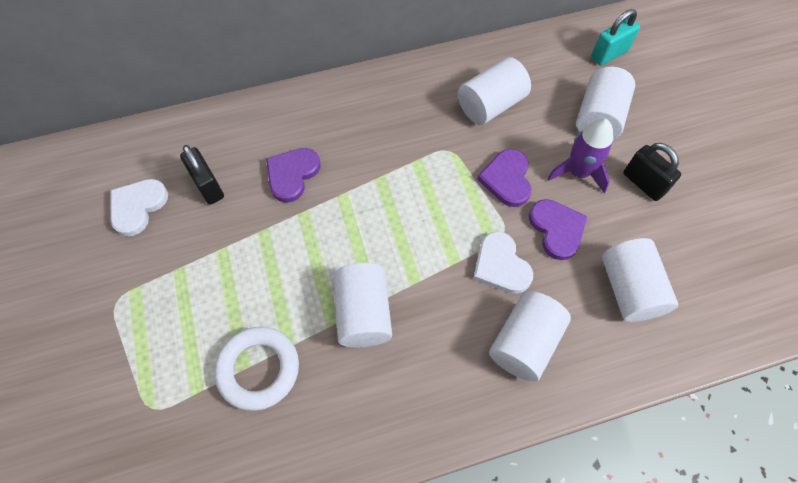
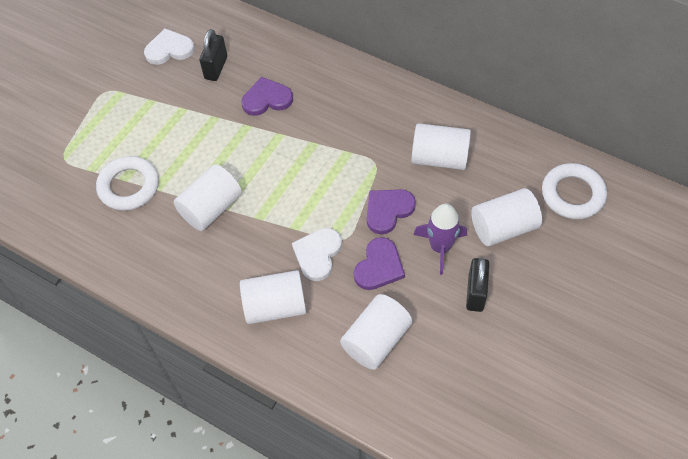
camera: 50 degrees right, 5 degrees down
(609, 54) = (572, 194): turquoise padlock -> white ring

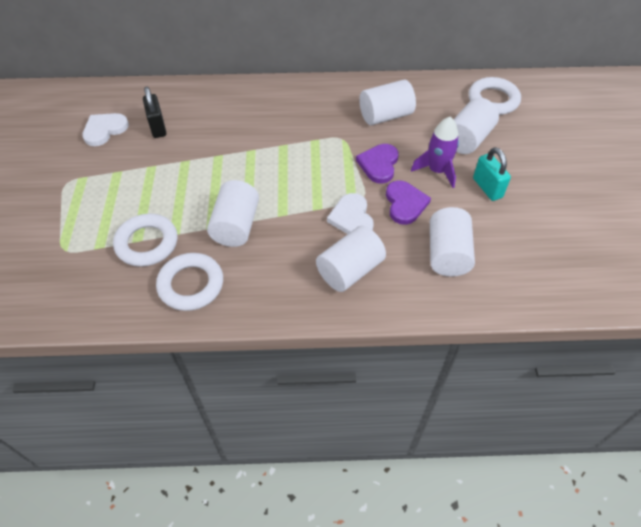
camera: 35 degrees left, 5 degrees down
(137, 245) = (191, 285): none -> white ring
(267, 99) = (219, 131): purple heart -> none
(475, 293) = (487, 188): black padlock -> turquoise padlock

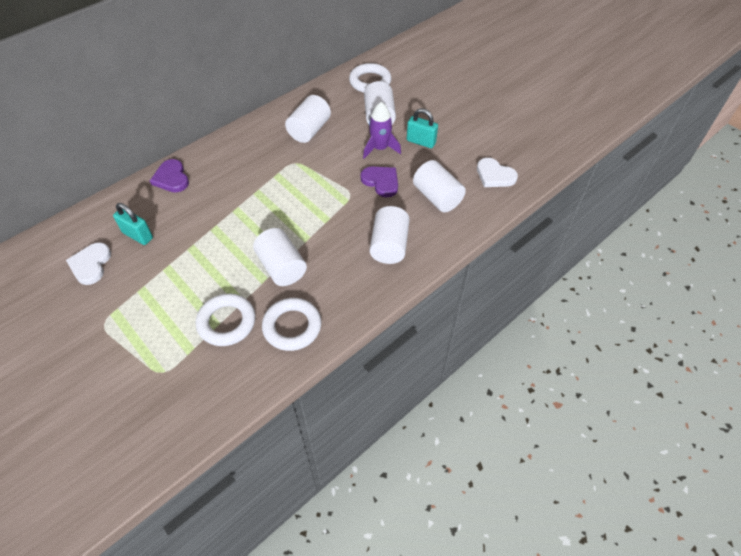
camera: 40 degrees left, 0 degrees up
(158, 127) = (138, 235): black padlock -> turquoise padlock
(351, 217) = (356, 212): white heart -> white heart (494, 175)
(379, 164) = (338, 166): purple heart -> purple heart (171, 178)

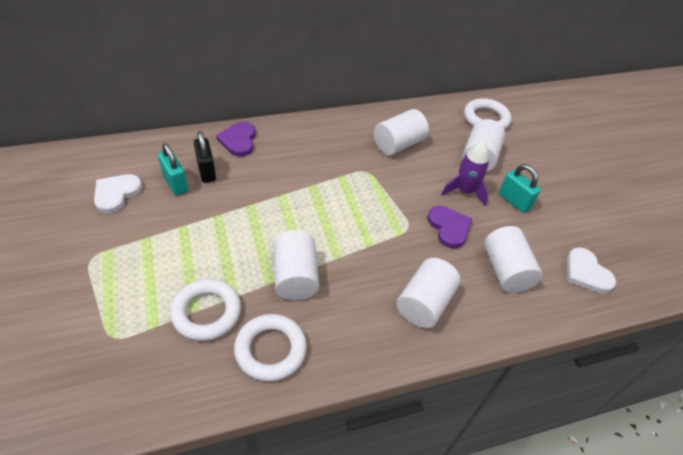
camera: 20 degrees right, 5 degrees down
(159, 215) = (206, 171): none -> black padlock

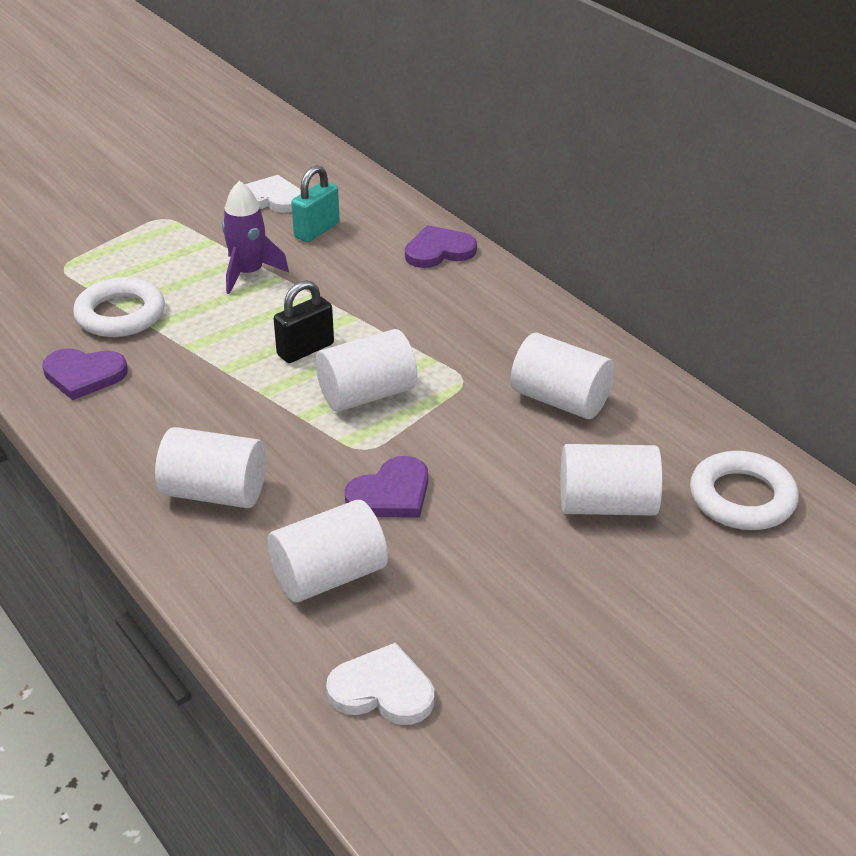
camera: 75 degrees right, 10 degrees down
(206, 171) = (356, 245): black padlock -> black padlock (305, 350)
(270, 350) = (84, 375): white ring -> purple heart
(295, 277) = (207, 365): white cylinder -> white cylinder (367, 394)
(464, 191) = (496, 499): purple rocket -> purple rocket (249, 273)
(514, 201) = (515, 568): turquoise padlock -> none
(586, 273) = (382, 690): white heart -> white heart turned 60 degrees clockwise

